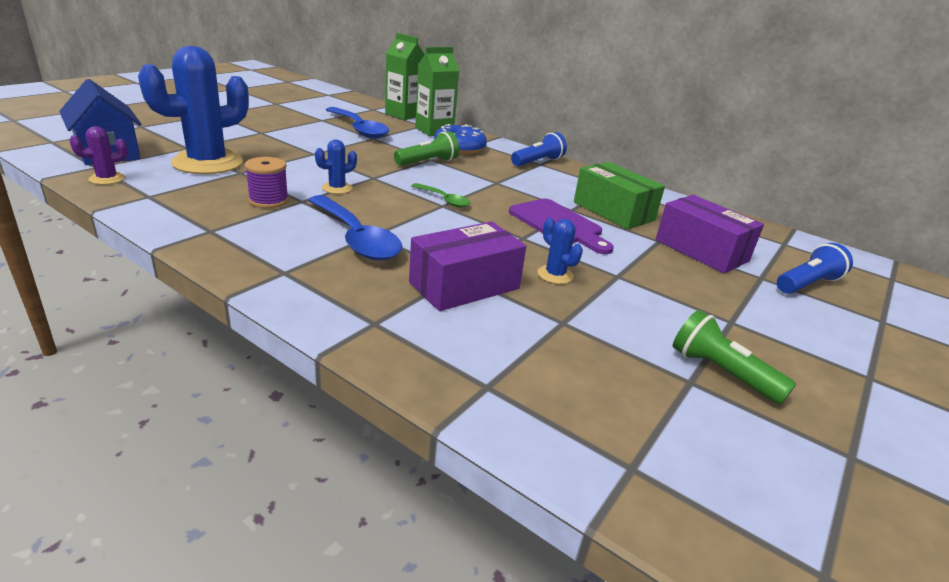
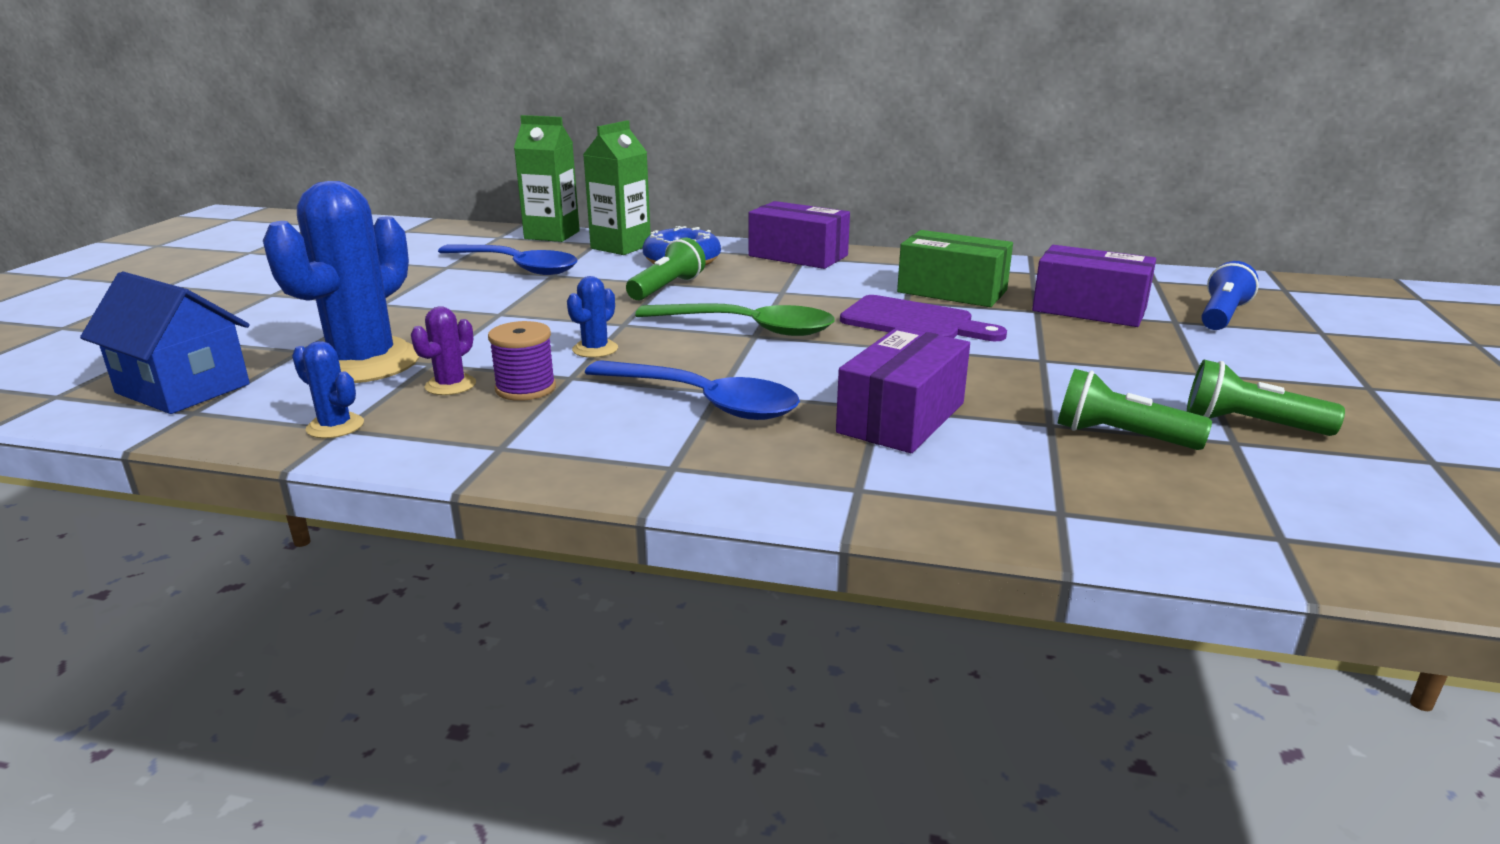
camera: 20 degrees left, 5 degrees down
(107, 179) = (238, 423): purple cactus -> purple cactus (450, 385)
(444, 200) = (748, 328): green spoon -> green spoon, size x1.90
(537, 162) = (798, 256): blue flashlight -> purple box
(555, 275) = (980, 377): blue cactus -> blue cactus (335, 426)
(604, 348) = (1121, 436): none -> green flashlight

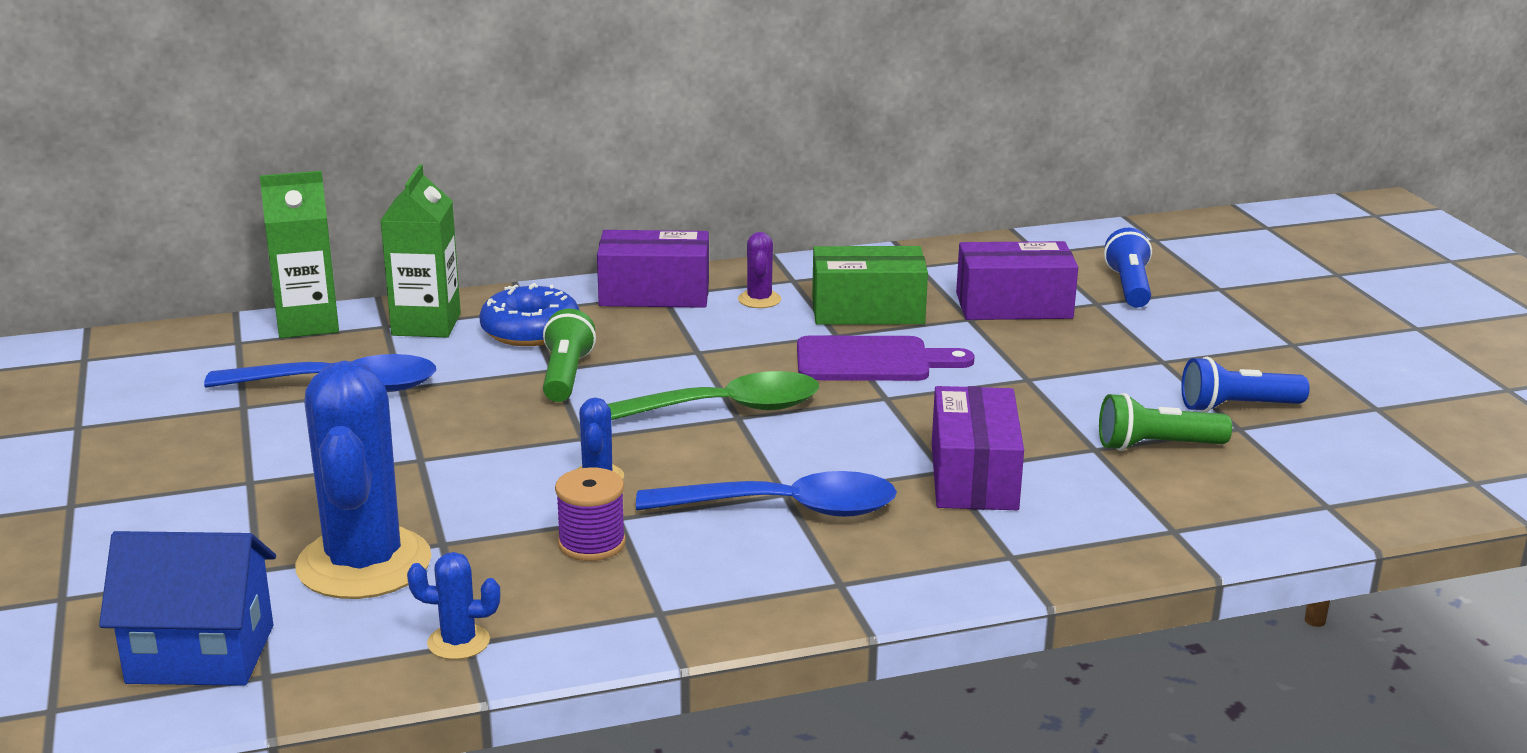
camera: 30 degrees left, 0 degrees up
(450, 385) = (507, 562): purple cactus -> purple cactus (759, 300)
(1250, 424) = (1237, 407): green flashlight -> blue flashlight

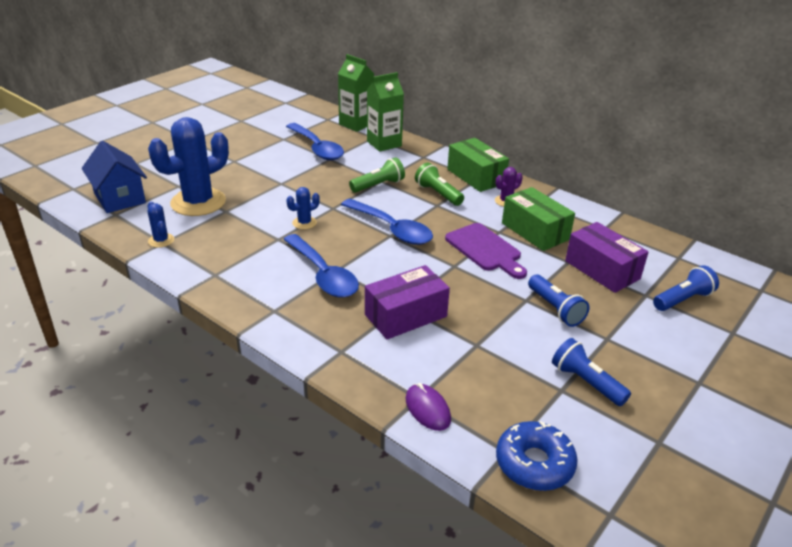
camera: 55 degrees right, 10 degrees up
(530, 331) = (406, 164): blue donut -> blue donut (534, 463)
(591, 543) = (253, 241): purple spool -> none
(654, 294) = (476, 176): purple box -> green box
(721, 410) = (391, 229): green spoon -> blue spoon
(1068, 368) = (555, 309): none -> blue flashlight
(1157, 446) = (504, 365): green flashlight -> green flashlight (438, 194)
(1203, 531) = (427, 409): none -> purple mouse

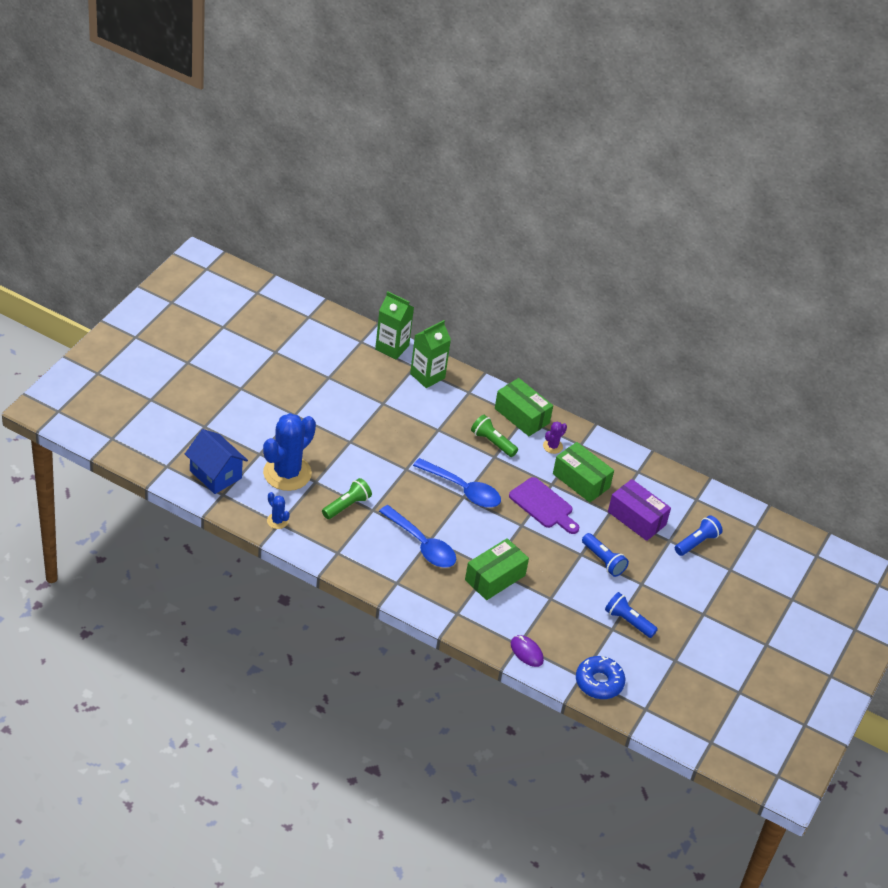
camera: 15 degrees left, 10 degrees up
(304, 223) = (388, 489): blue cactus -> none
(317, 148) = (365, 388): blue spoon -> none
(378, 185) = (437, 436): green flashlight -> green flashlight (347, 506)
(405, 315) = (495, 578): purple box -> green box

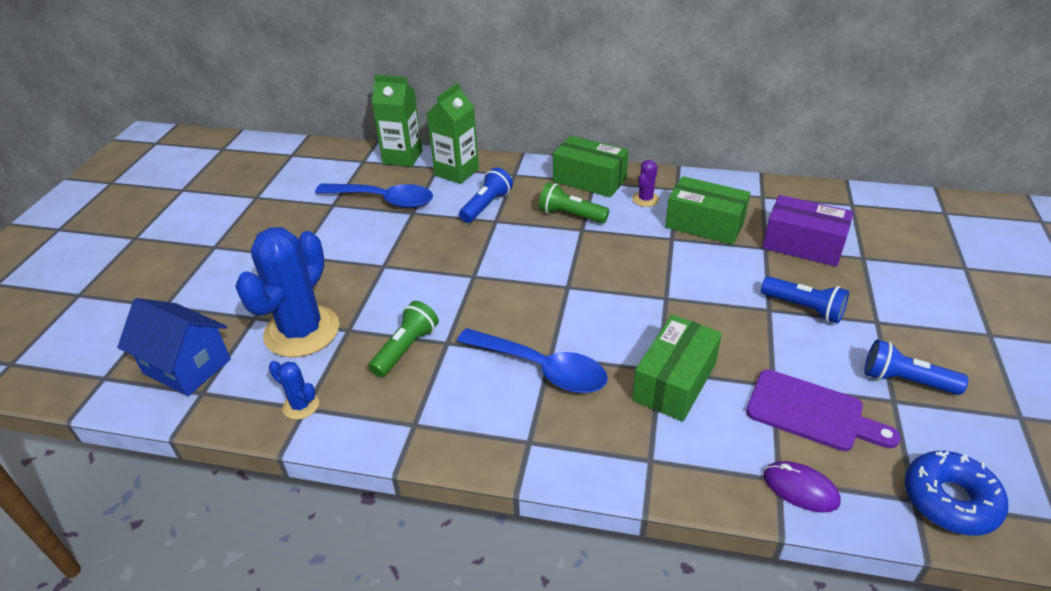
camera: 10 degrees left, 5 degrees down
(462, 489) = (562, 278): blue spoon -> blue spoon (383, 200)
(543, 505) = (678, 265): purple cutting board -> purple cutting board (811, 412)
(697, 542) = (896, 249): blue flashlight -> blue flashlight (486, 206)

